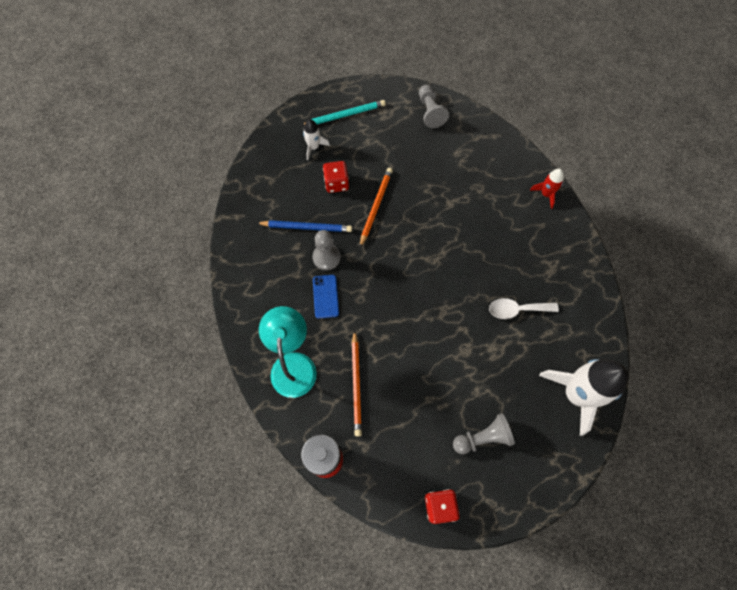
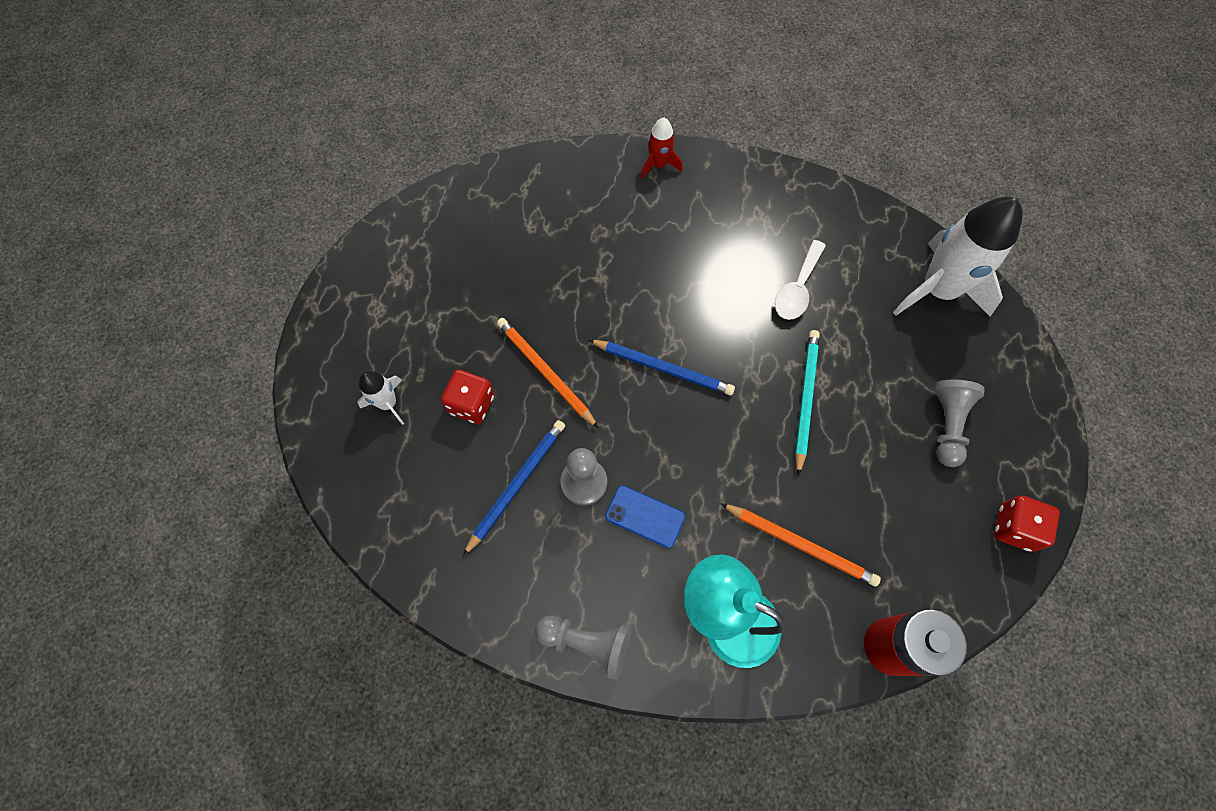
camera: 60 degrees left, 0 degrees up
(345, 115) = (365, 330): turquoise pencil -> turquoise pencil (805, 399)
(416, 262) = (663, 368): none -> blue pencil
(430, 112) = (443, 222): grey pawn -> grey pawn (587, 643)

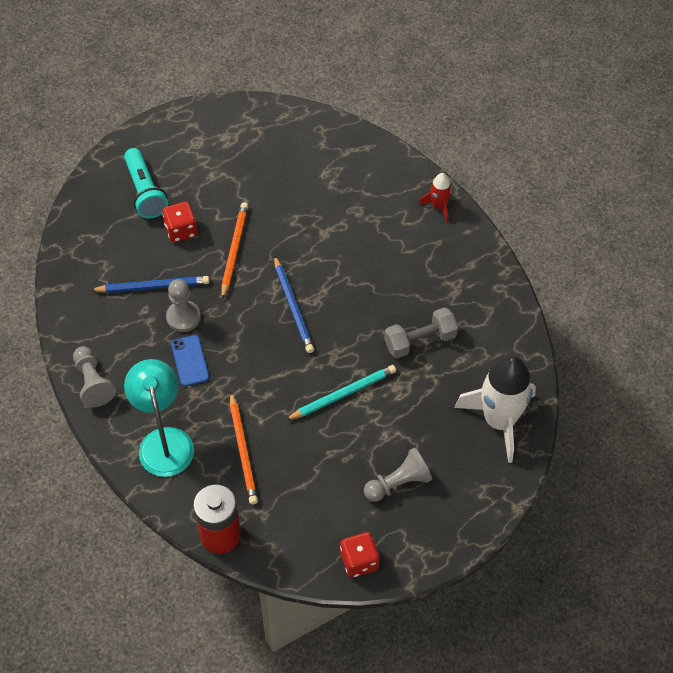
camera: 50 degrees right, 10 degrees down
(388, 403) = (145, 192): white rocket -> turquoise flashlight
(797, 289) = (420, 341): white spoon -> grey dumbbell

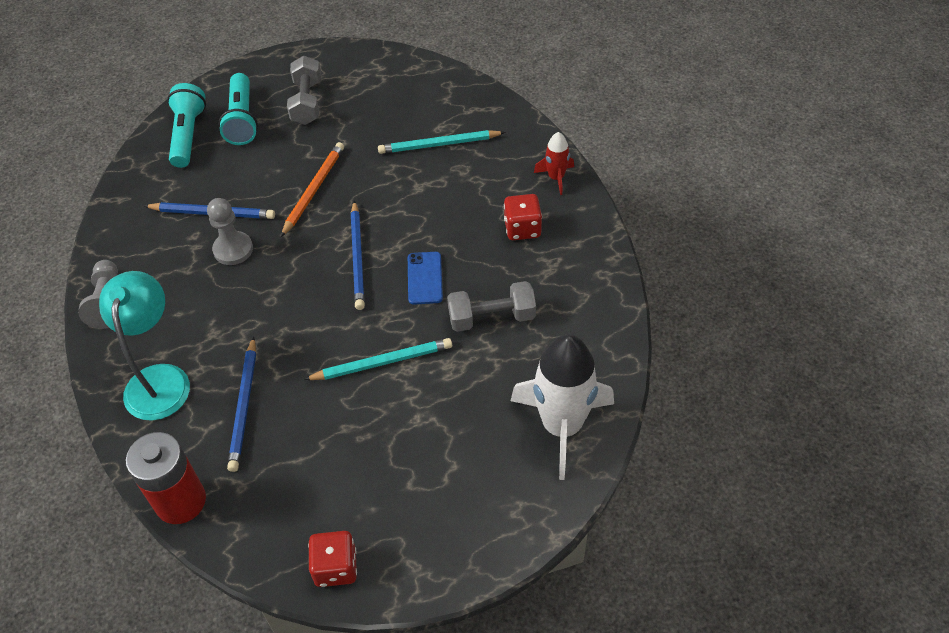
camera: 15 degrees right, 5 degrees down
(101, 214) = (188, 135): none -> turquoise flashlight
(181, 230) = (265, 162): red dice -> red dice (522, 228)
(190, 361) = (222, 296): blue phone -> blue phone (425, 278)
(198, 165) = (307, 102): none -> grey dumbbell
(243, 450) = (244, 406): orange pencil -> blue pencil
(330, 190) = (439, 145): none -> turquoise pencil
(398, 483) = (415, 479): grey pawn -> none

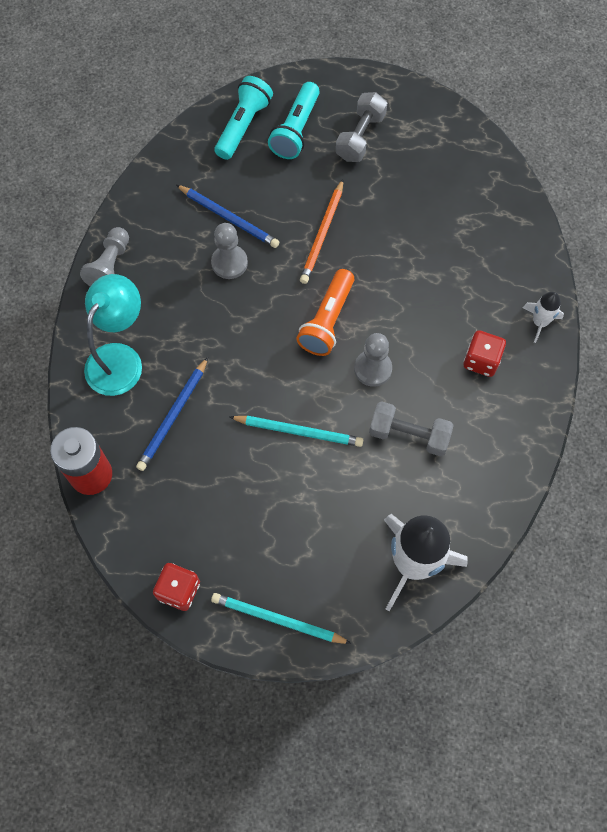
camera: 25 degrees right, 15 degrees up
(313, 190) = (322, 234): orange pencil -> orange pencil turned 150 degrees clockwise
(358, 257) = (327, 321): blue pencil -> orange flashlight
(425, 278) = (373, 369): blue phone -> grey pawn
(439, 145) = (454, 237): turquoise pencil -> turquoise pencil (277, 620)
(556, 178) = (539, 322): red rocket -> white rocket

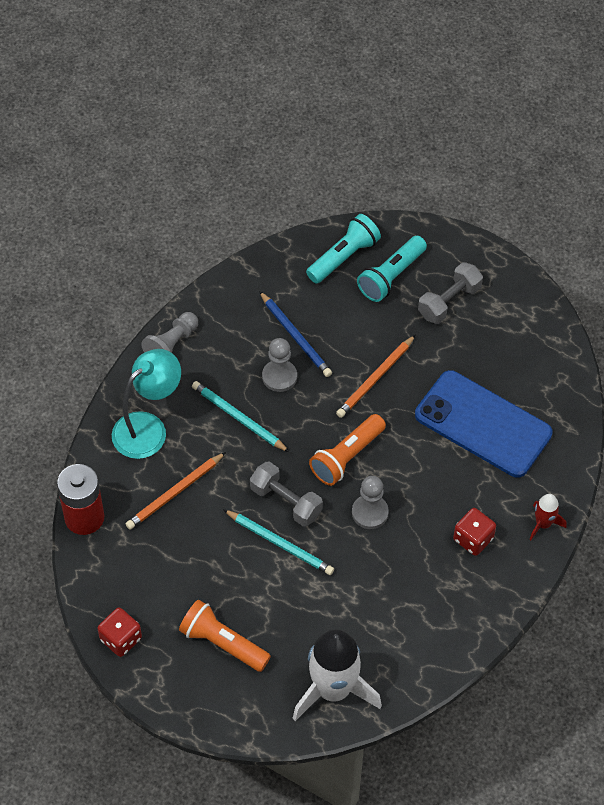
camera: 20 degrees right, 10 degrees down
(173, 416) = (175, 493): blue pencil -> orange pencil
(277, 620) = (195, 693): turquoise pencil -> turquoise pencil (238, 418)
(283, 556) = (222, 643): none -> orange flashlight
(409, 435) = (377, 580): grey dumbbell -> grey dumbbell (286, 501)
(442, 244) = (483, 424): none -> blue phone
(539, 322) = (543, 524): white rocket -> red rocket

